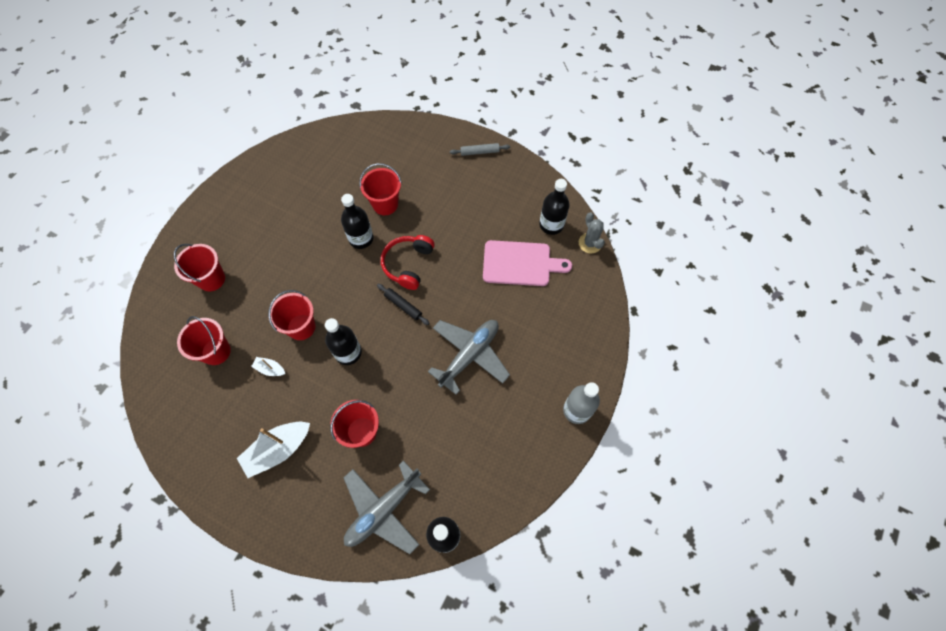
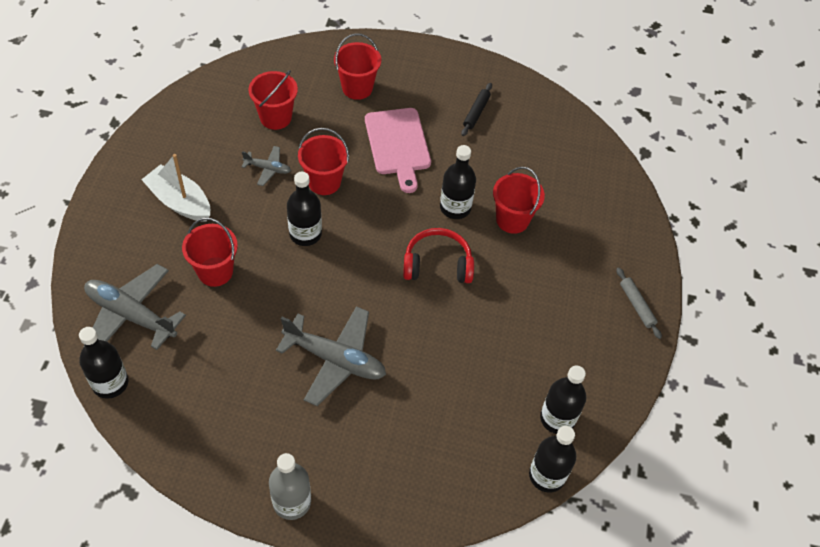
camera: 70 degrees right, 10 degrees down
(270, 369) = (268, 169): white boat -> grey plane
(403, 306) = (380, 273): black rolling pin -> black rolling pin (476, 112)
(520, 263) = (483, 391): pink cutting board -> pink cutting board (398, 145)
(590, 243) = (547, 475): grey cactus -> black bottle

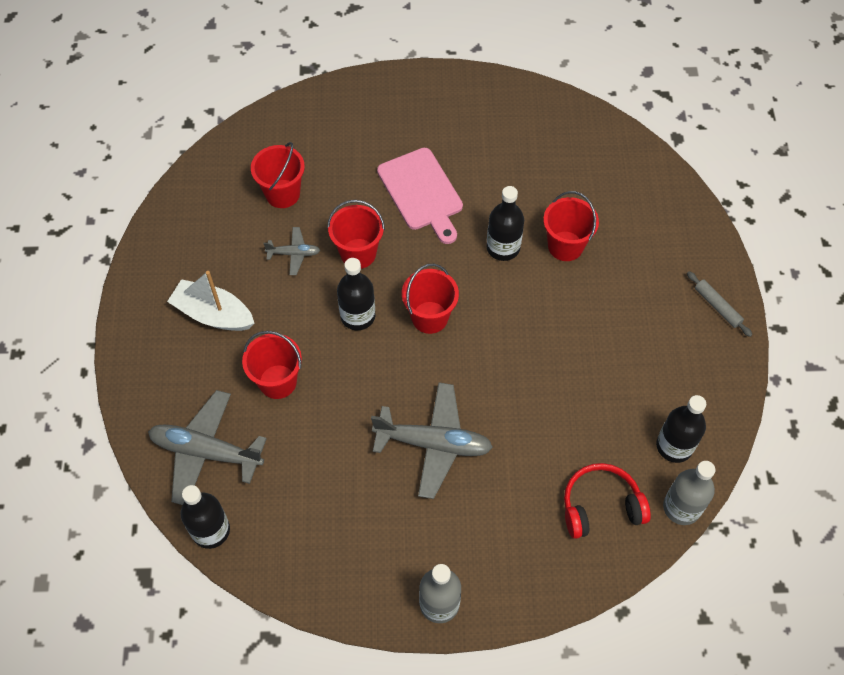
camera: 10 degrees left, 5 degrees up
(357, 88) = (358, 139): red bucket -> red bucket (429, 317)
(437, 264) = (504, 314): red headphones -> red headphones (600, 506)
(476, 112) = (491, 136): black rolling pin -> none
(547, 475) = (681, 507): black bottle -> grey bottle

